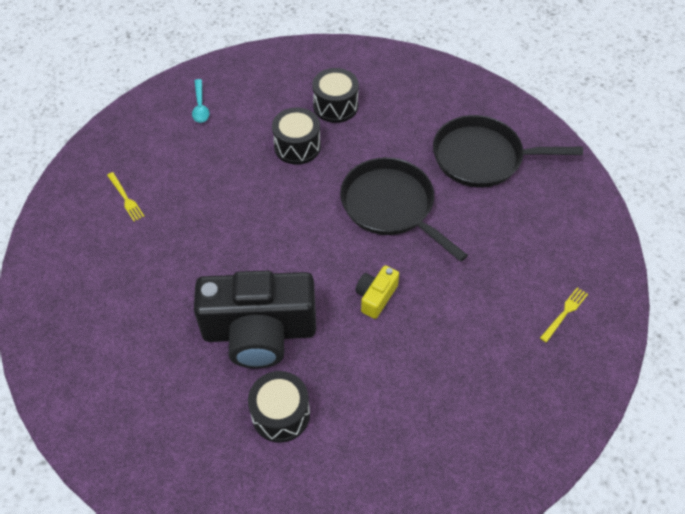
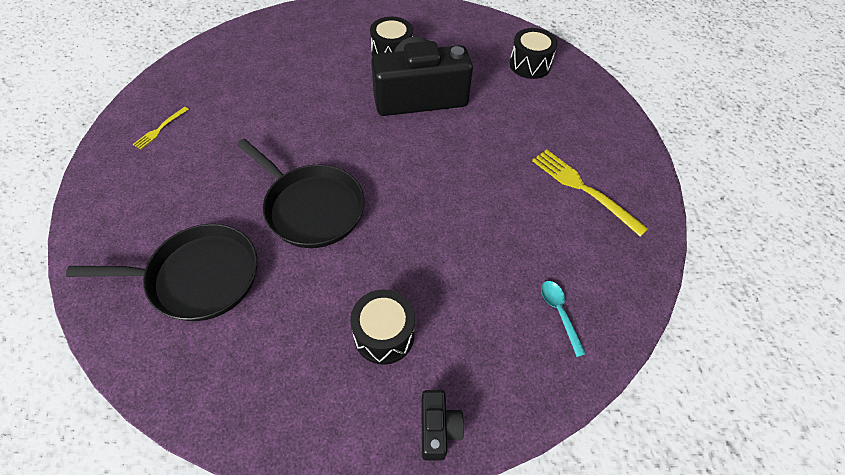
camera: 170 degrees right, 0 degrees up
(125, 198) = (583, 189): yellow fork -> yellow fork, size x1.90
(297, 146) = (423, 268): black drum -> black drum (530, 65)
(308, 56) = (438, 429): none -> black camera
(376, 297) = (326, 127): yellow camera -> none

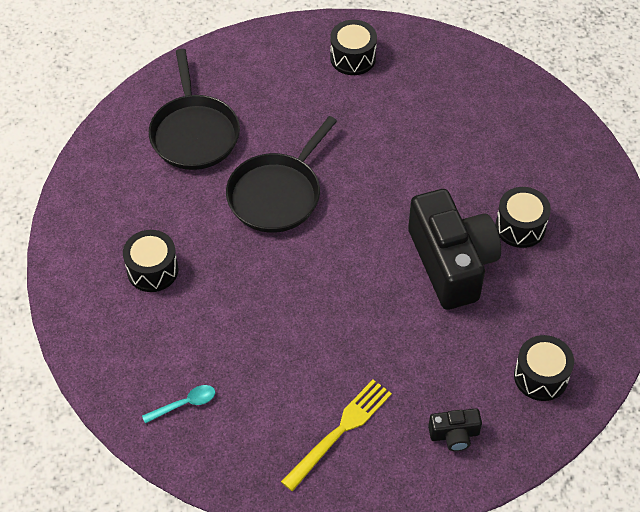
camera: 85 degrees right, 0 degrees up
(160, 129) = (353, 58): yellow fork -> black drum
(438, 429) = (76, 316): black camera -> black camera (454, 435)

